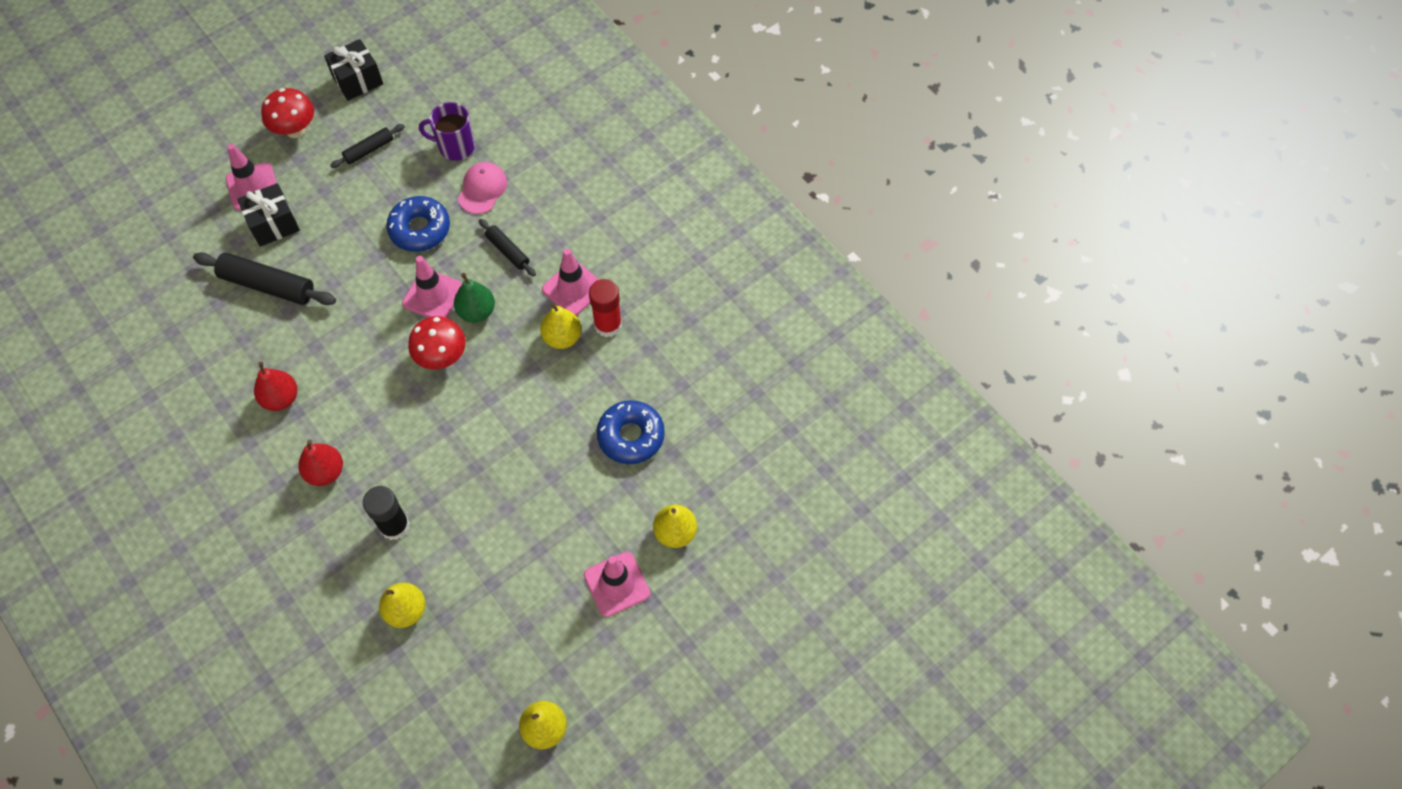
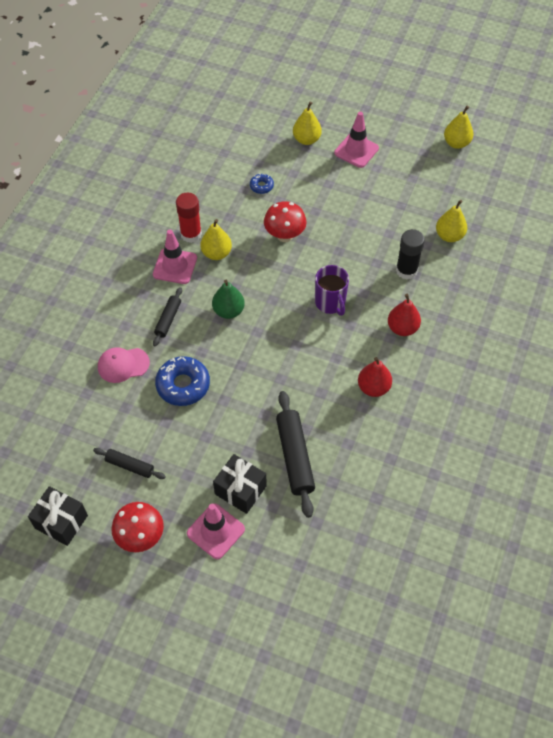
camera: 120 degrees left, 5 degrees down
(433, 295) = (233, 344): pink traffic cone -> none
(442, 357) = (277, 311): red mushroom -> red mushroom (284, 236)
(455, 147) = (93, 406): purple mug -> purple mug (330, 303)
(631, 436) = (261, 186): blue donut -> blue donut, size x0.51

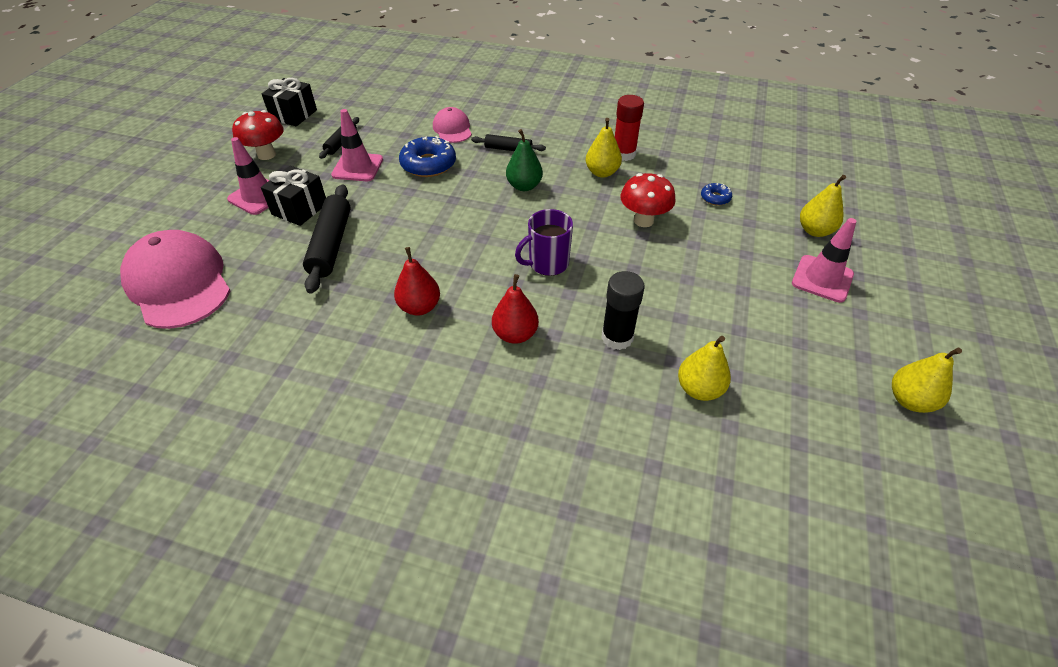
camera: 85 degrees right, 10 degrees down
(175, 266) = (577, 147): pink traffic cone -> pink traffic cone (357, 167)
(295, 457) = (331, 245): black rolling pin -> black rolling pin turned 75 degrees counterclockwise
(337, 573) = (179, 283): none -> pink cap

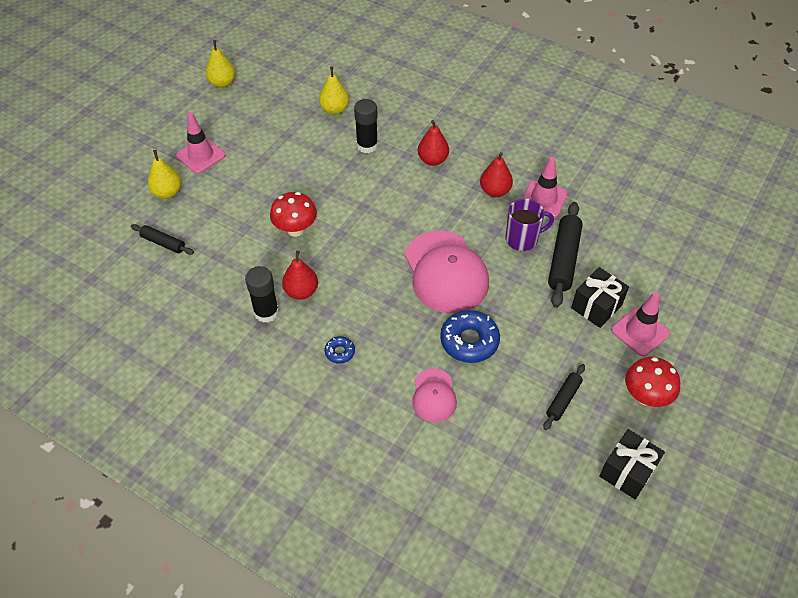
camera: 165 degrees left, 5 degrees up
(179, 283) = (681, 247): pink cap -> pink cap (446, 272)
(357, 167) = (543, 353): pink traffic cone -> pink traffic cone (543, 199)
(508, 149) = (381, 346): black rolling pin -> black rolling pin (163, 243)
(524, 186) = (382, 290): green pear -> none
(547, 264) = (391, 206): purple mug -> purple mug (522, 239)
(602, 172) = (301, 291): yellow pear -> red pear
(623, 154) = (266, 312): red glue stick -> black glue stick
(715, 198) = (219, 240): blue donut -> blue donut (340, 352)

